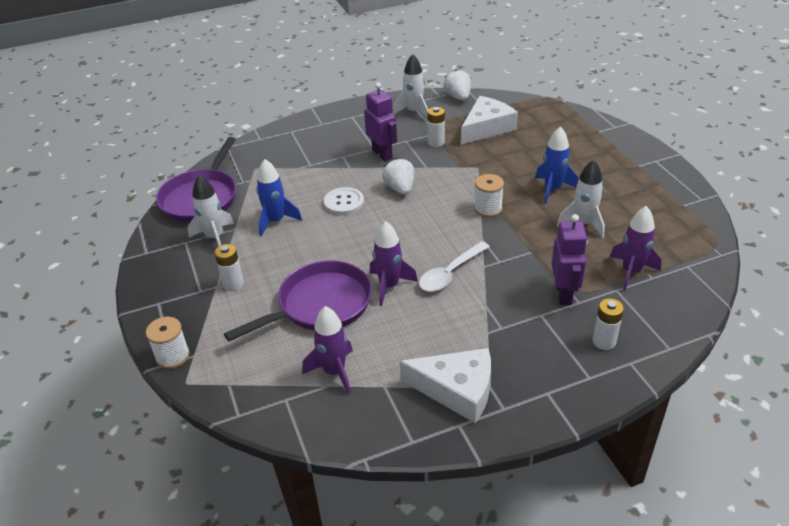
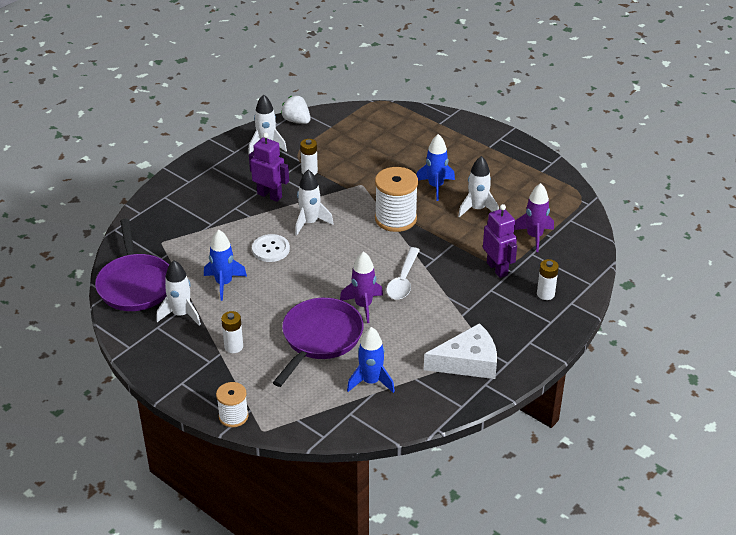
camera: 30 degrees left, 0 degrees up
(334, 372) = (371, 382): purple rocket -> blue rocket
(400, 189) = (310, 223): white strawberry -> white rocket
(486, 128) = (343, 145): white cheese -> none
(488, 209) = (395, 218): white spool -> white spool, size x1.68

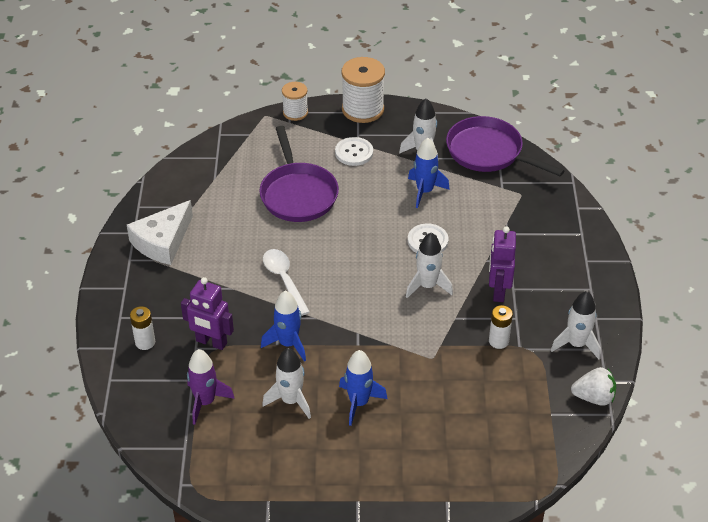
camera: 140 degrees right, 5 degrees up
(233, 346) = (354, 152): white battery -> white button
(269, 195) = (498, 291): purple robot -> purple robot turned 105 degrees clockwise
(363, 306) = (293, 238): purple rocket -> none
(371, 382) = (224, 185): blue rocket -> blue rocket (288, 344)
(395, 218) = (357, 339): white spool -> white spool (363, 109)

